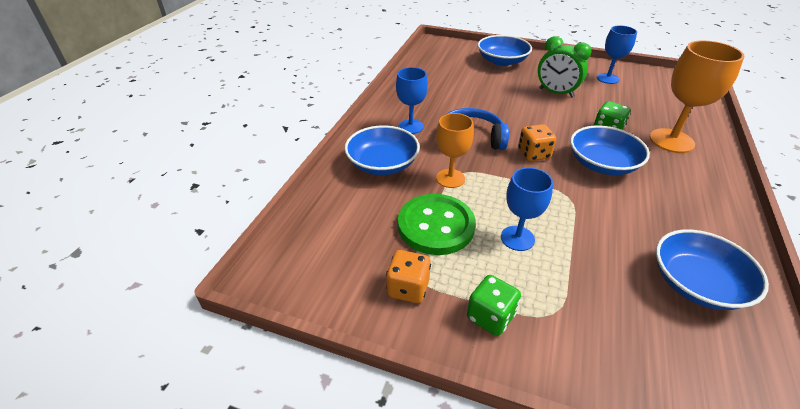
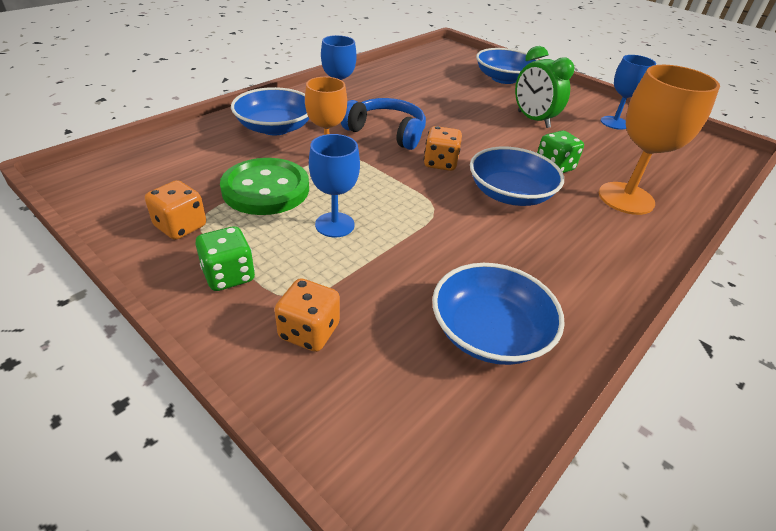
camera: 20 degrees right, 0 degrees up
(592, 338) = (309, 331): none -> orange dice

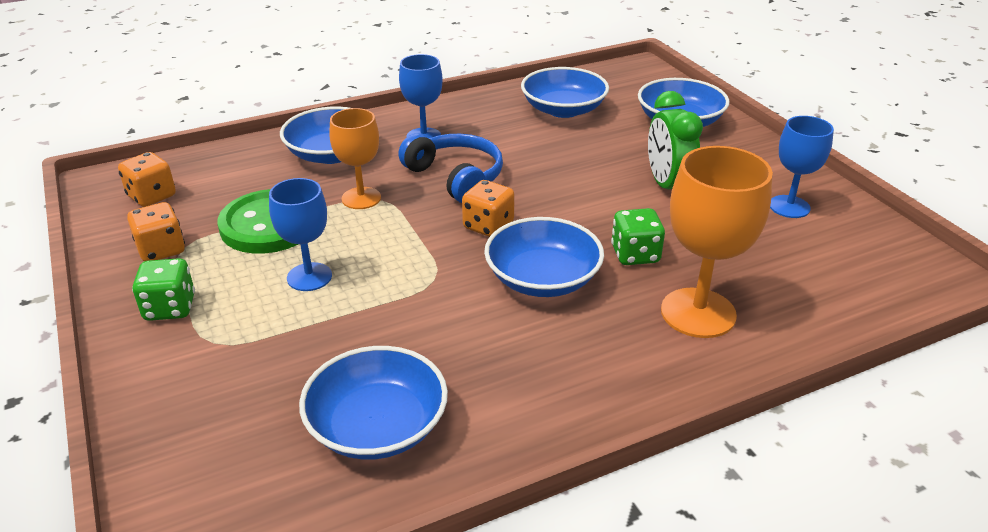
camera: 25 degrees right, 5 degrees down
(309, 331) = (201, 379): orange dice -> orange dice (152, 196)
(423, 78) = (563, 109): none -> blue bowl

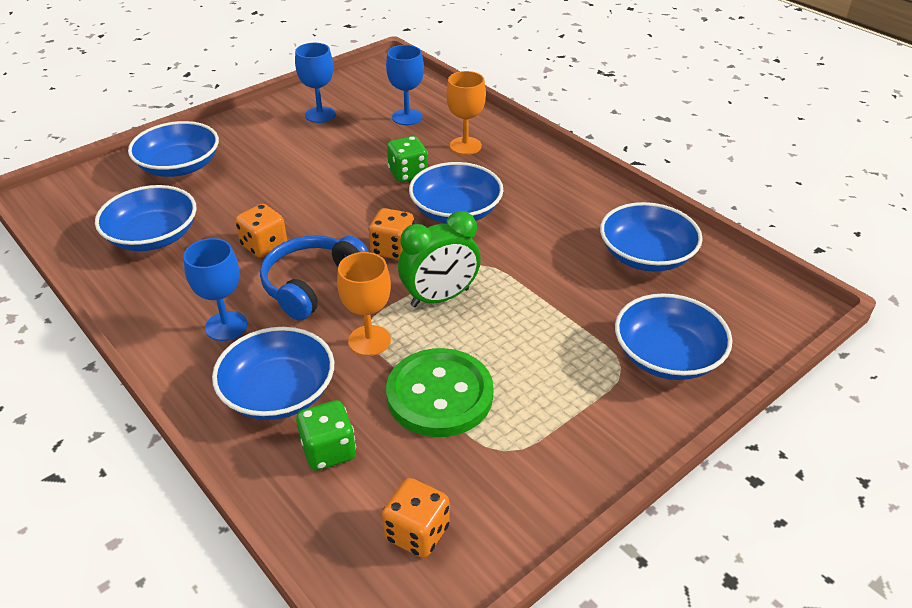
camera: 105 degrees left, 5 degrees up
(161, 250) = (517, 467): orange dice -> orange dice (264, 246)
(170, 308) = (597, 416): green dice -> green dice (328, 451)
(200, 383) = (667, 356): none -> blue bowl
(309, 277) = (510, 337): blue goblet -> blue goblet (407, 117)
(667, 186) = (301, 166): green clock -> green clock (440, 297)
(698, 313) = (465, 146): orange goblet -> orange goblet, size x0.64

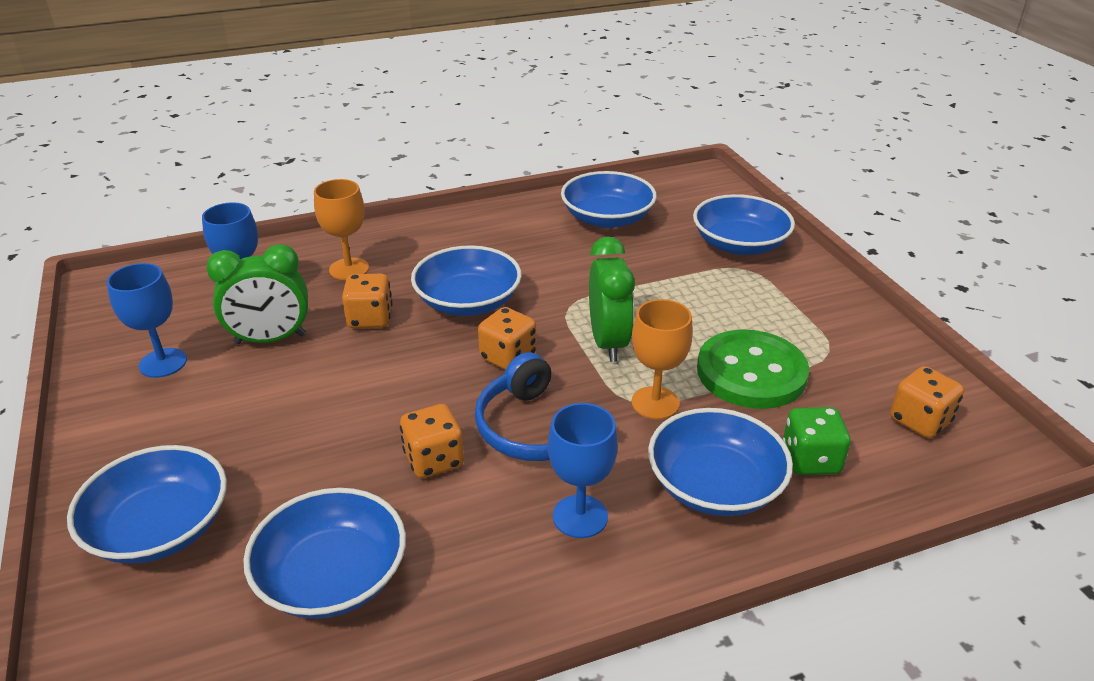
camera: 70 degrees left, 5 degrees down
(363, 143) = (270, 339): none -> green clock
(408, 174) = (370, 319): green dice -> orange dice

